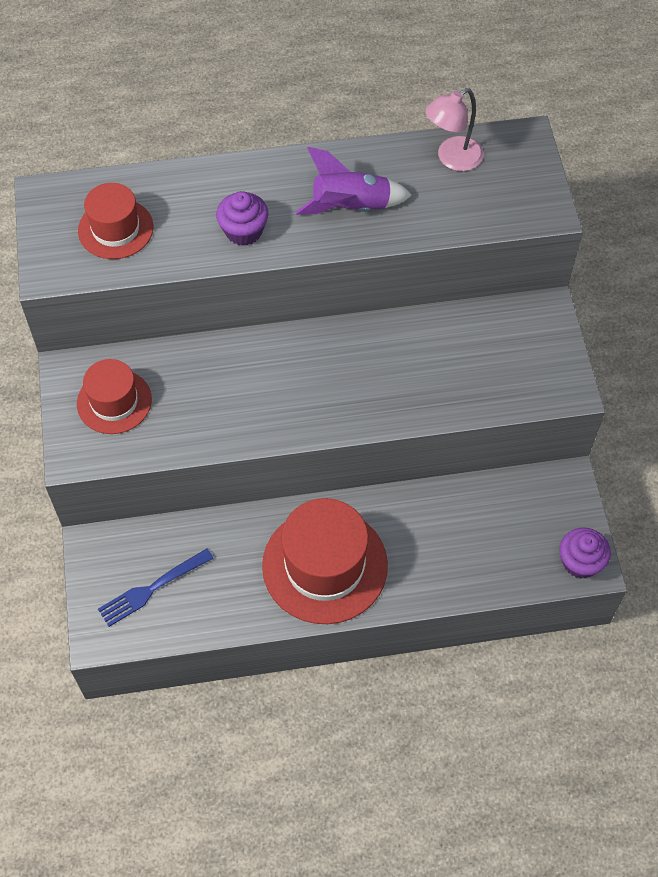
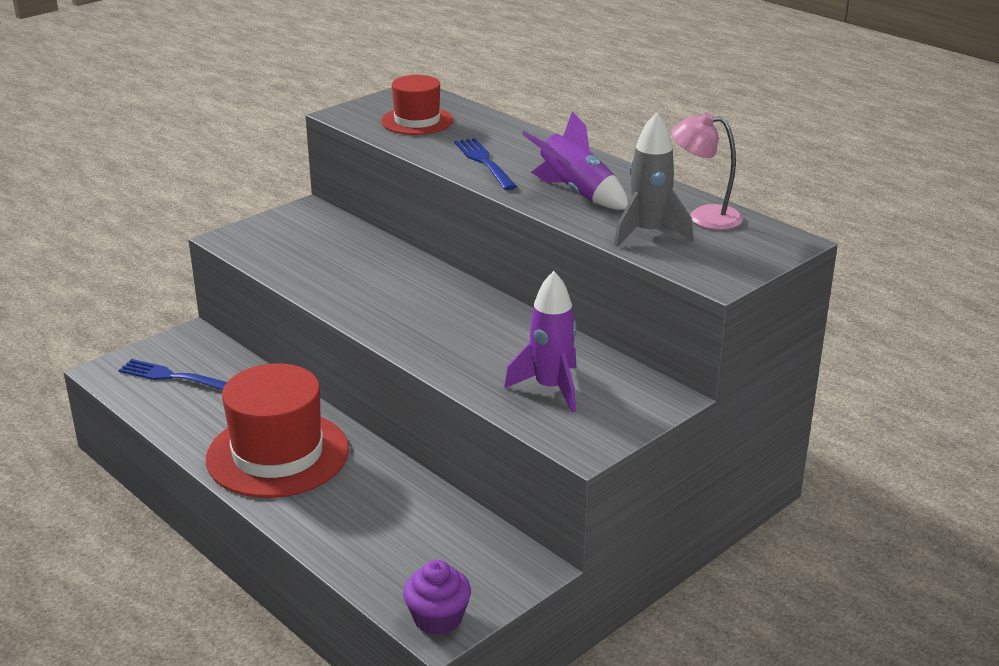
camera: 55 degrees right, 30 degrees down
(114, 401) = (298, 235): red hat -> none
(243, 231) = (484, 162): purple cupcake -> blue fork
(451, 206) = (648, 233): none -> grey rocket
(486, 366) = (550, 388): none -> purple rocket

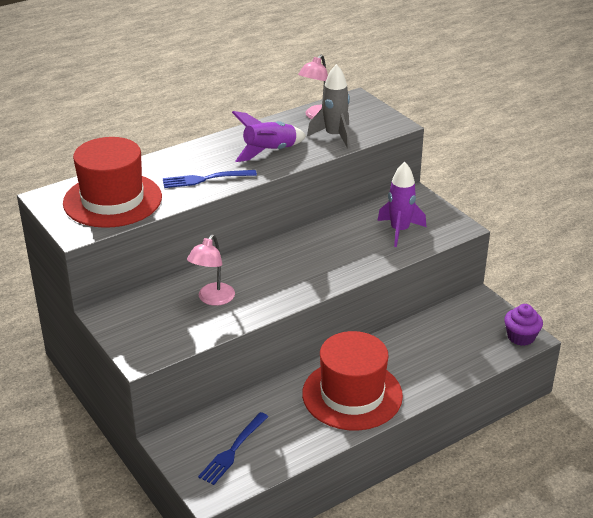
camera: 80 degrees left, 5 degrees up
(344, 265) = (212, 299): none -> pink lamp
(417, 121) = (112, 200): red hat -> red hat, size x1.69

